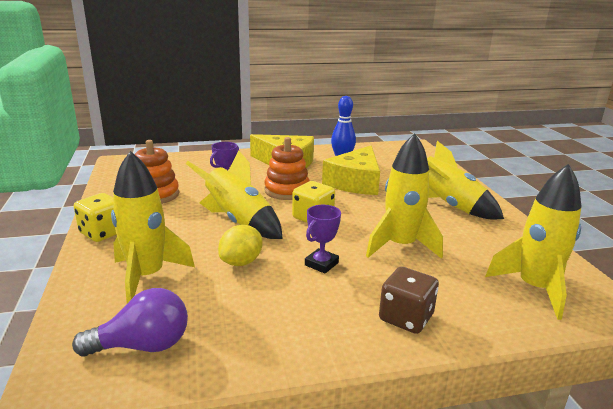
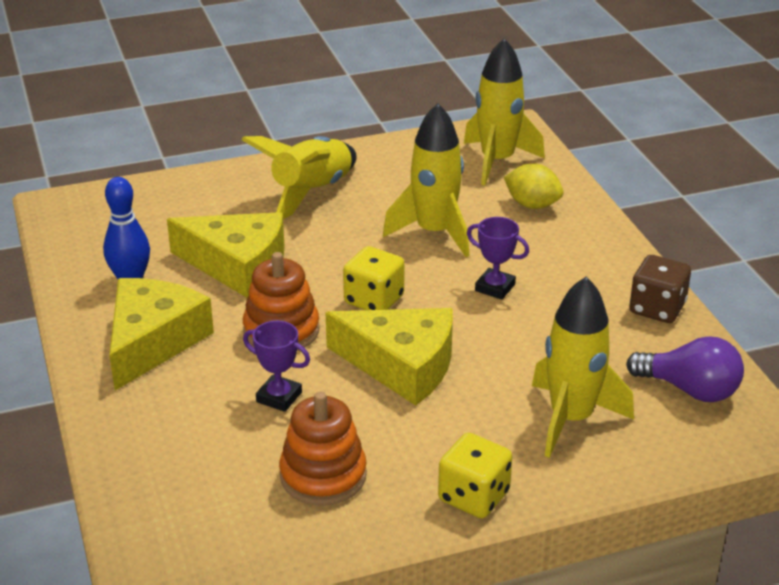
camera: 95 degrees left, 10 degrees up
(143, 346) = (690, 390): purple light bulb -> purple light bulb turned 135 degrees clockwise
(239, 221) = (401, 365): yellow rocket -> yellow cheese
(241, 262) = (511, 348): yellow lemon -> yellow lemon (532, 205)
(406, 318) = (576, 235): brown dice -> brown dice (657, 308)

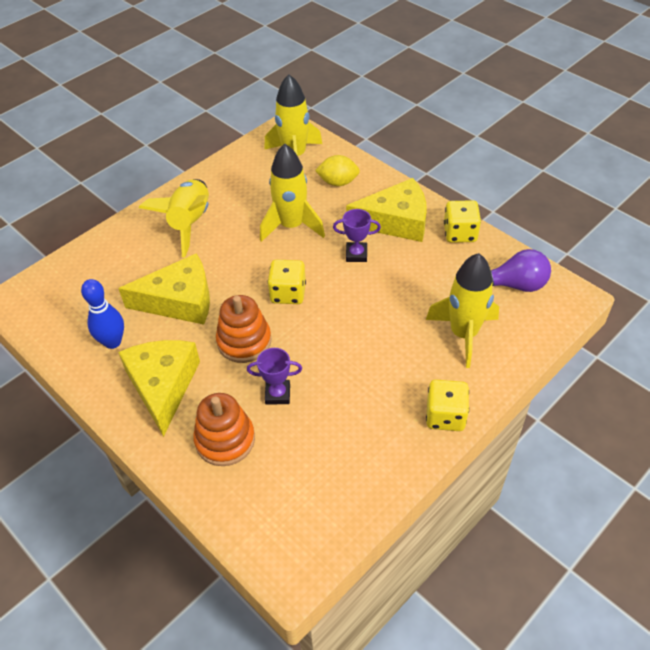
camera: 25 degrees left, 15 degrees up
(323, 475) = (346, 442): orange stacking toy -> orange stacking toy (225, 440)
(401, 365) = (338, 337): yellow cheese -> yellow cheese (396, 221)
(657, 308) = (460, 233): brown dice -> yellow dice

